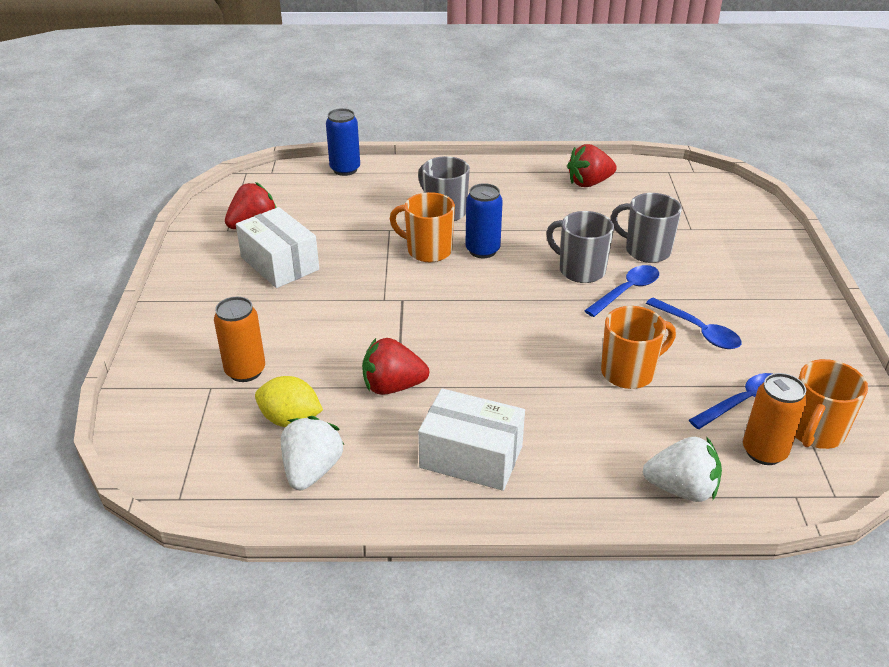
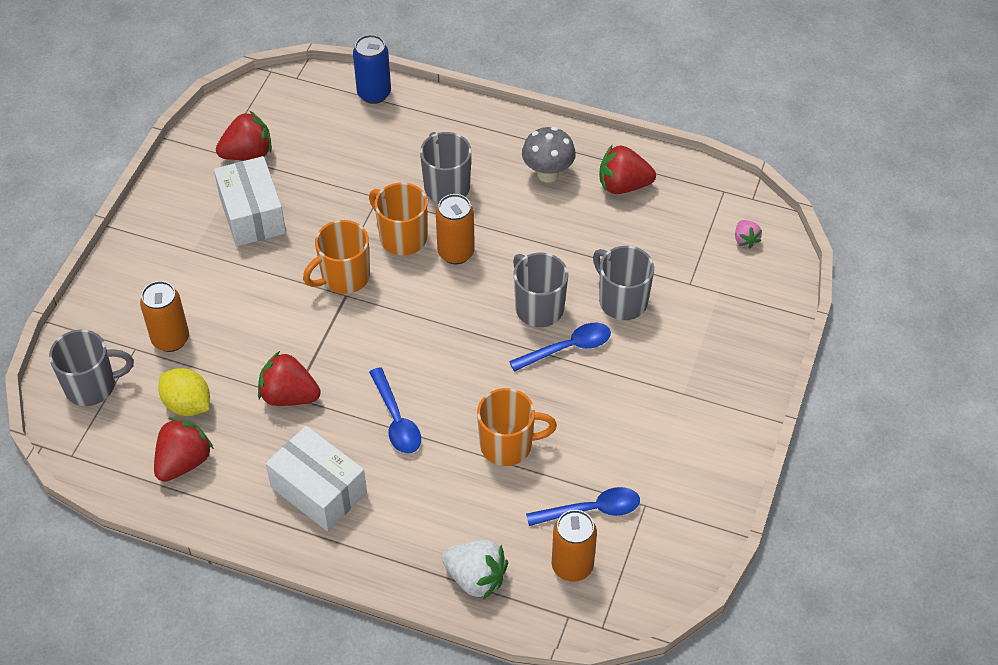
camera: 20 degrees right, 15 degrees up
(177, 430) = (92, 386): none -> grey mug
(312, 470) = (183, 462): white strawberry -> red strawberry
(482, 250) = (456, 253): blue can -> orange can
(523, 188) = (547, 174): none -> grey mushroom
(698, 331) = (605, 418): blue spoon -> blue spoon (396, 420)
(710, 195) = (745, 240): none -> pink strawberry
(814, 432) = (633, 561): orange mug -> orange mug (344, 277)

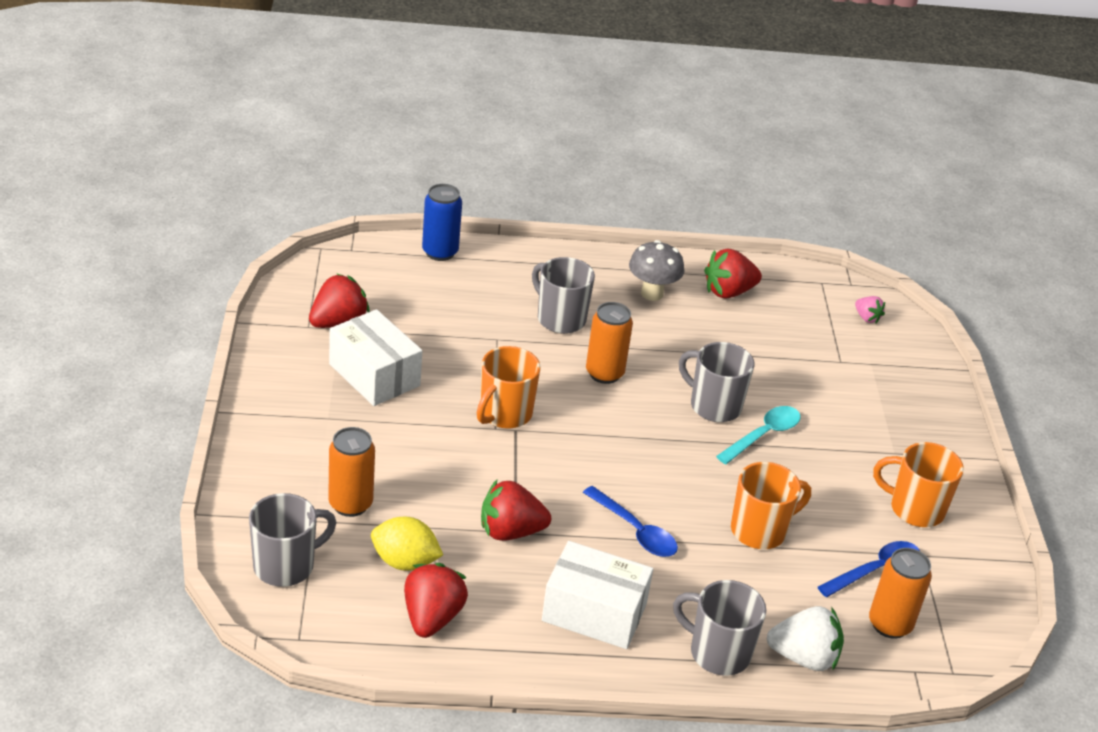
camera: 25 degrees left, 15 degrees down
(402, 237) = (542, 369): orange mug -> orange mug (915, 509)
(568, 348) = (763, 435): blue spoon -> turquoise spoon
(622, 301) = (788, 386): grey mug -> grey mug (718, 652)

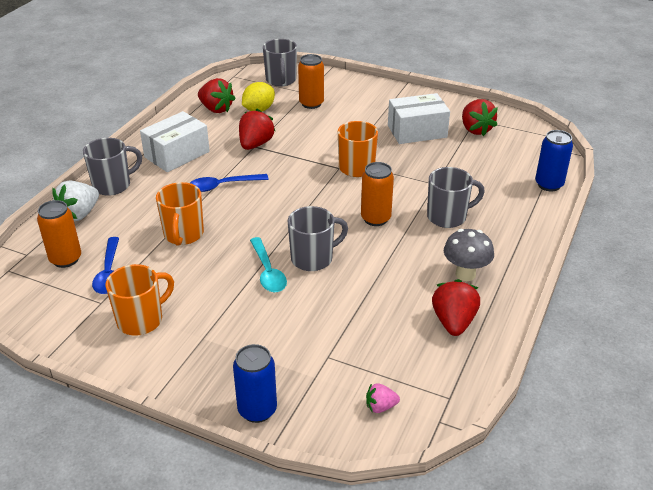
camera: 120 degrees right, 0 degrees up
(938, 388) = (257, 410): none -> blue can

